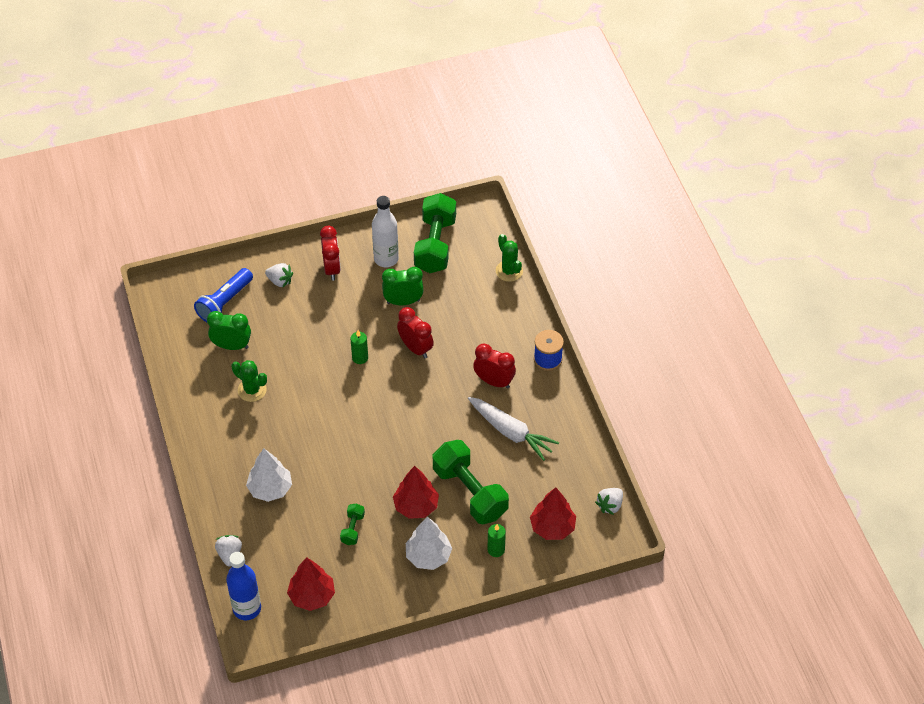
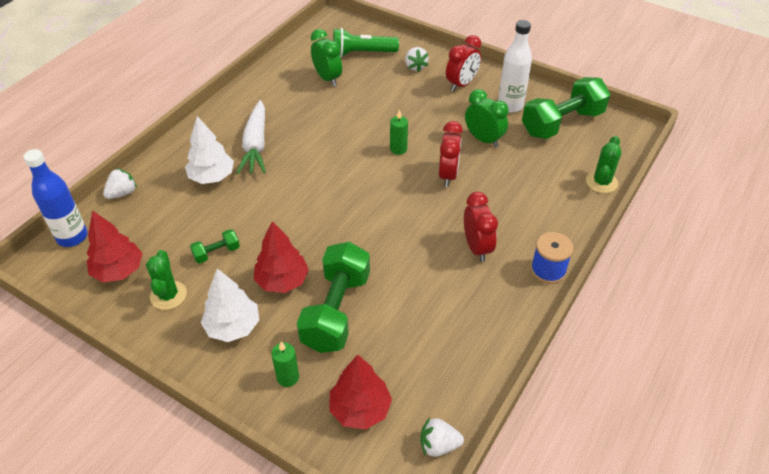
camera: 50 degrees right, 5 degrees down
(224, 302) = (362, 53): blue flashlight -> green flashlight
(252, 390) = (298, 111): green cactus -> green cactus (168, 295)
(511, 432) = (436, 297): white carrot -> white carrot (256, 145)

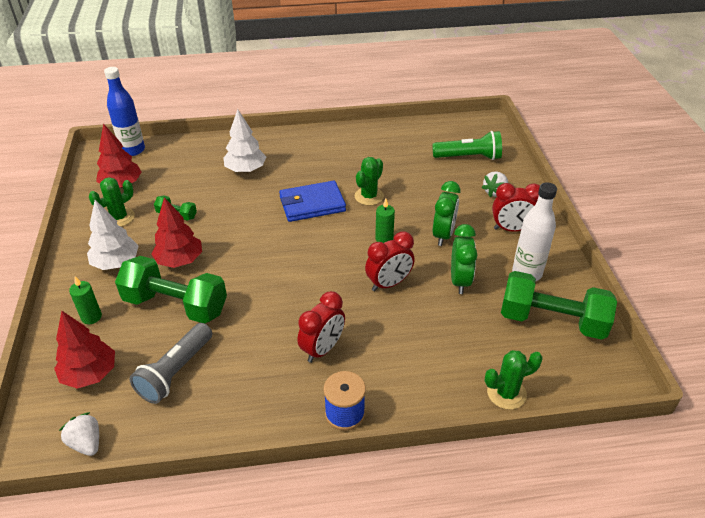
camera: 50 degrees right, 5 degrees down
(122, 193) = (190, 144): white strawberry -> none
(256, 145) = (300, 169): white carrot -> none
(310, 163) = (312, 204): none -> blue wallet
(327, 78) = (415, 158): green clock -> green clock (443, 235)
(336, 311) = (175, 305): green dumbbell -> green dumbbell turned 45 degrees clockwise
(341, 128) = (369, 196): none -> green cactus
(362, 53) = (469, 157): green flashlight -> green flashlight turned 135 degrees clockwise
(415, 348) = (175, 372): none -> grey flashlight

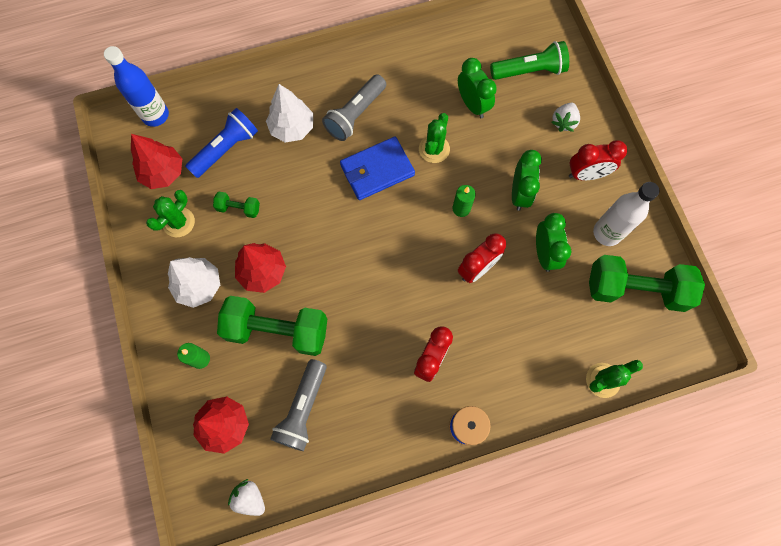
camera: 10 degrees left, 30 degrees up
(183, 176) = (226, 149): none -> blue flashlight
(304, 167) = (355, 115): none -> grey flashlight
(412, 172) = (472, 104): none -> green clock

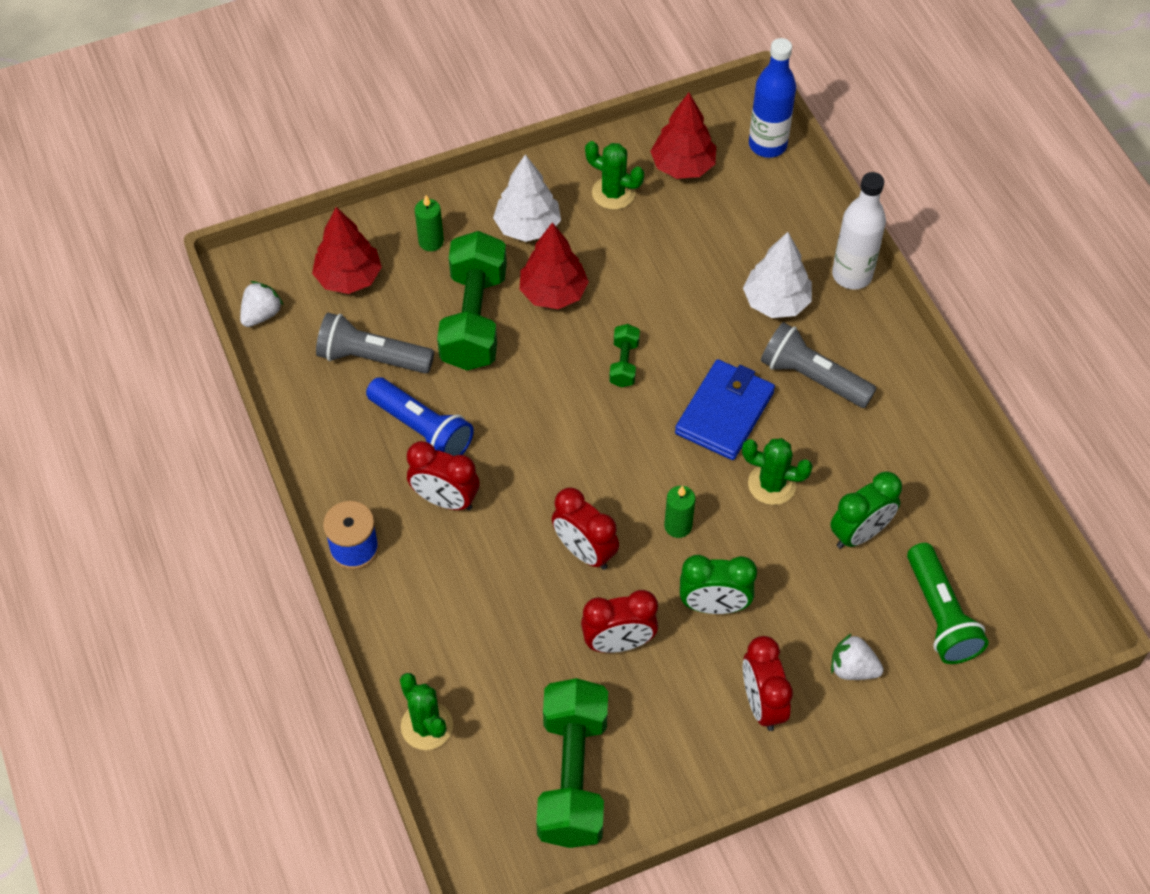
camera: 85 degrees right, 15 degrees down
(226, 149) = (729, 229): blue flashlight -> blue flashlight (422, 429)
(238, 208) = (642, 255): green dumbbell -> green dumbbell (624, 363)
(377, 170) = (724, 412): blue wallet -> blue wallet turned 60 degrees clockwise
(544, 253) = (618, 643): green clock -> red clock
(607, 233) = (663, 734): white bottle -> white bottle (852, 275)

